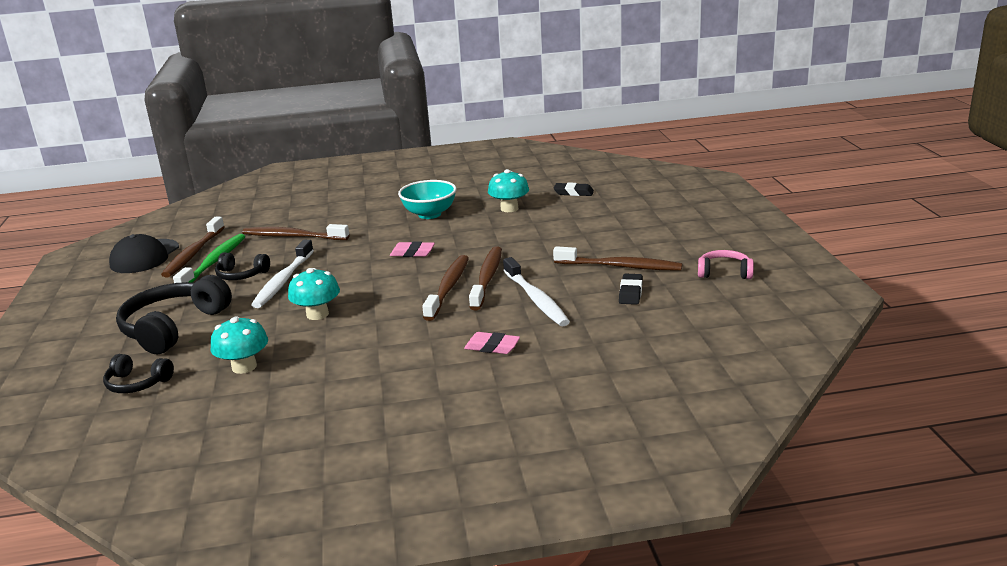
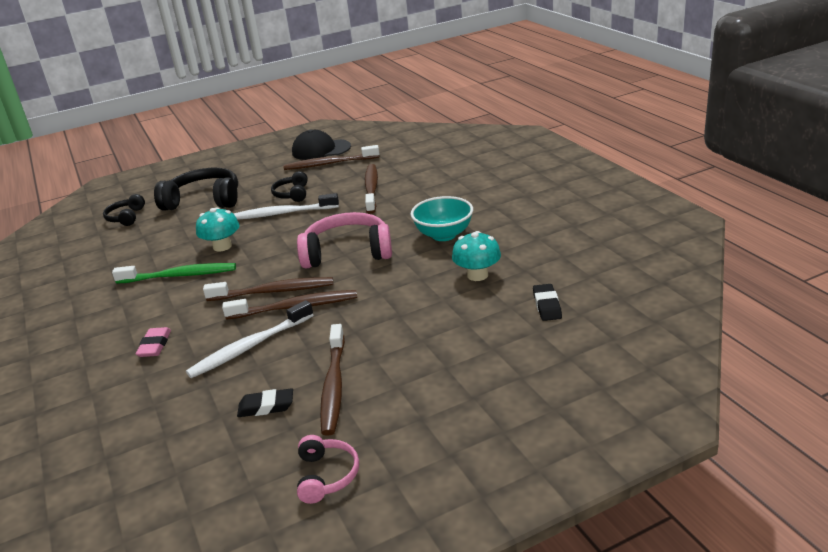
camera: 75 degrees right, 5 degrees up
(214, 262) = (314, 176): green toothbrush -> green toothbrush (179, 276)
(244, 367) = (141, 245): turquoise mushroom -> none
(412, 253) = (347, 252): pink eraser -> pink headphones

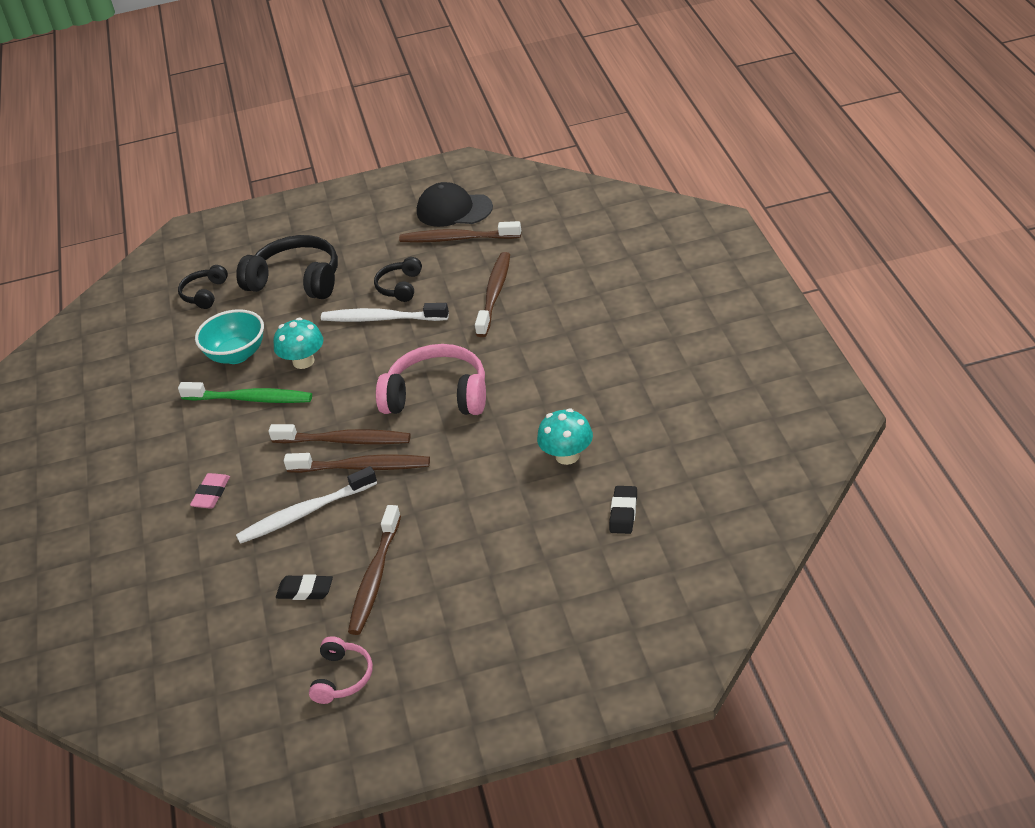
camera: 15 degrees right, 10 degrees up
(444, 235) = (552, 387): turquoise bowl -> turquoise bowl (237, 355)

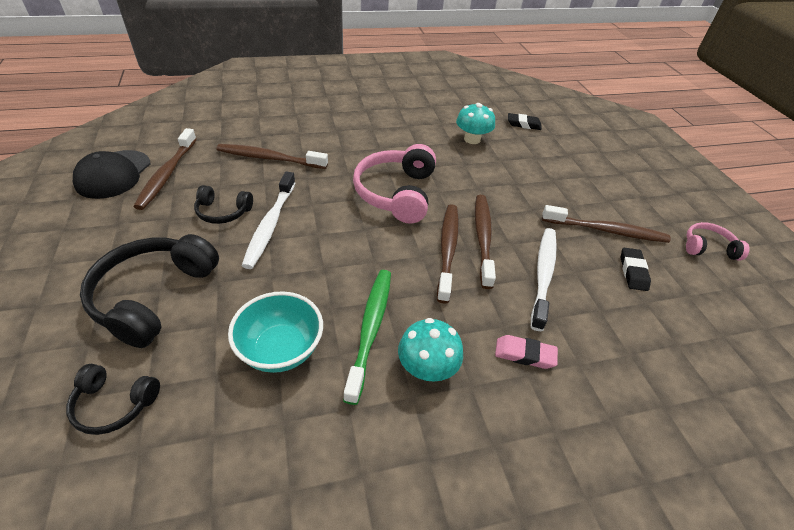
camera: 100 degrees left, 5 degrees up
(303, 361) = (317, 284): turquoise mushroom -> turquoise mushroom (427, 368)
(305, 513) = (543, 275): white toothbrush -> white toothbrush turned 135 degrees counterclockwise

